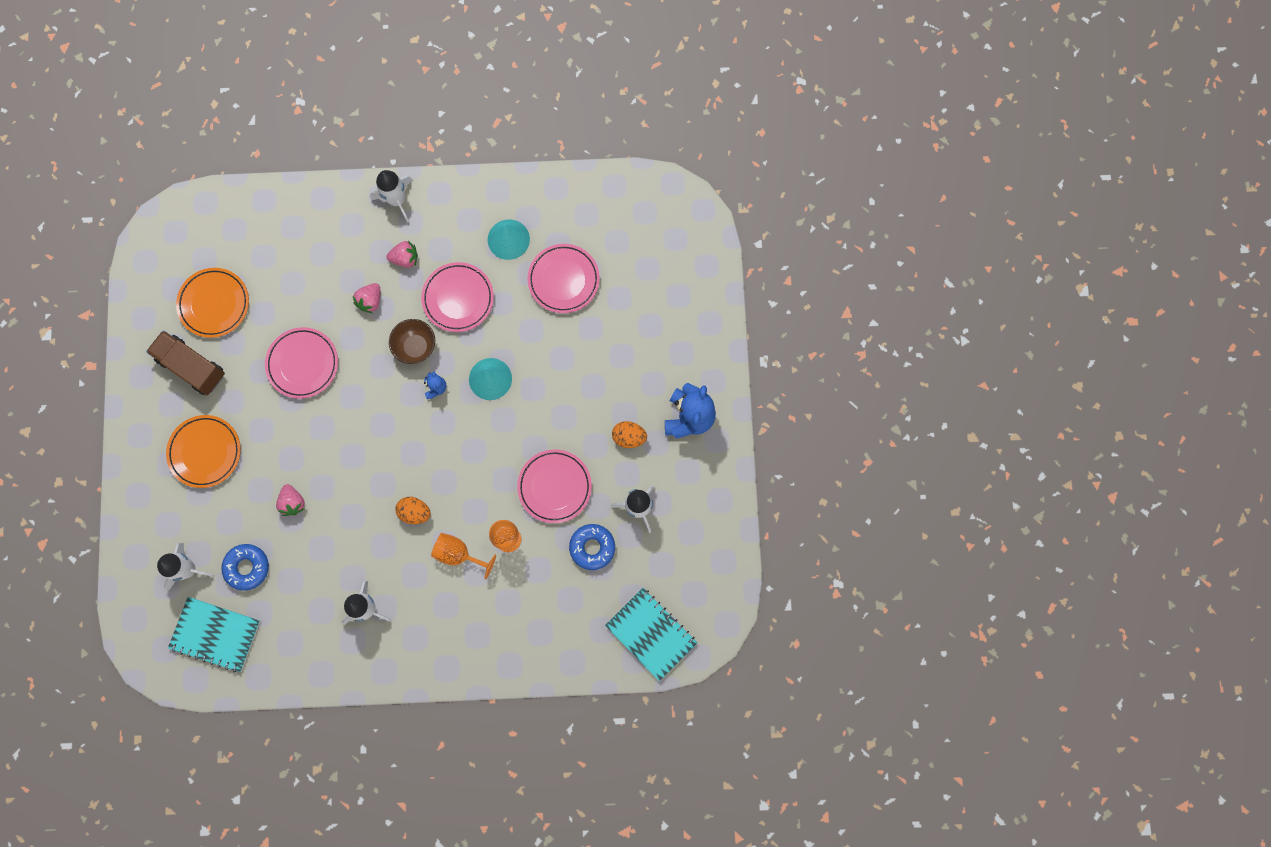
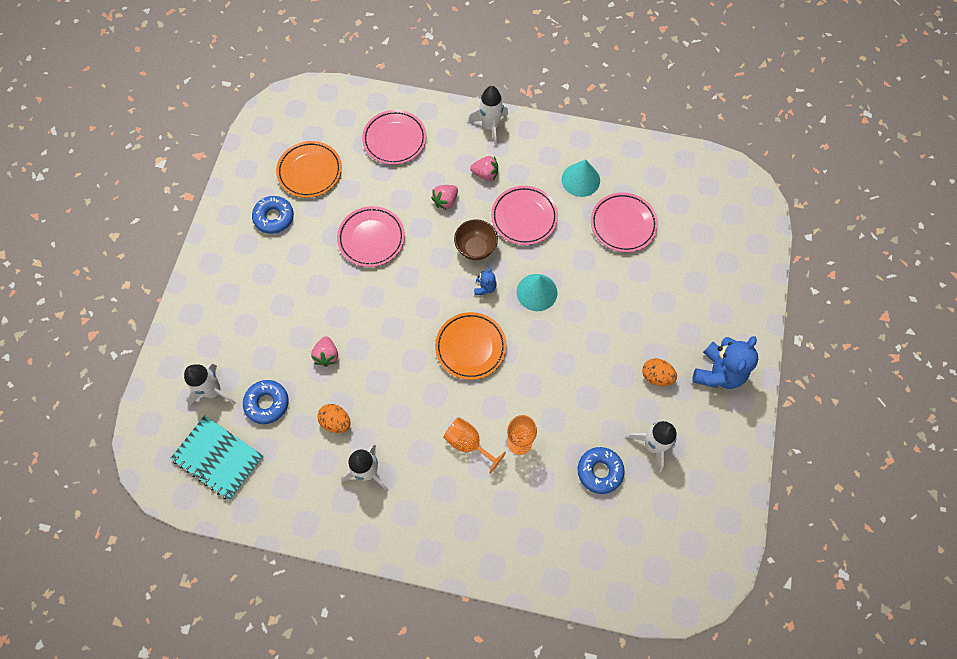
camera: 15 degrees right, 10 degrees down
(192, 367) = (274, 217): brown truck -> blue donut
(205, 452) = (262, 291): orange plate -> orange plate (470, 347)
(415, 512) = (437, 393): orange egg -> orange egg (336, 422)
(554, 487) = (575, 404): pink plate -> pink plate (394, 140)
(651, 634) = (642, 574): turquoise notebook -> none

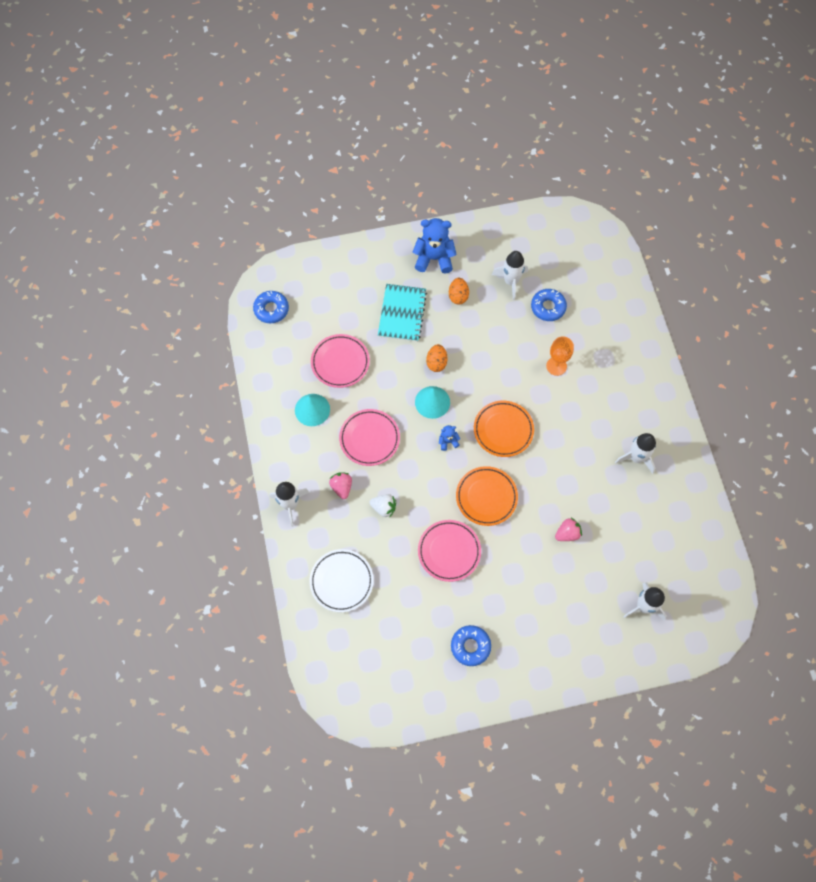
camera: 115 degrees left, 0 degrees up
(218, 458) = (689, 571): turquoise notebook -> turquoise notebook (402, 314)
(267, 403) = (629, 558): blue donut -> blue donut (271, 309)
(310, 172) = (410, 640): orange plate -> orange plate (486, 497)
(336, 422) = (614, 499): orange egg -> orange egg (436, 363)
(394, 140) = (341, 581): pink plate -> white plate
(445, 201) = (384, 508): pink strawberry -> white strawberry
(468, 443) = (577, 399): orange goblet -> none
(476, 249) = (417, 463): brown bowl -> none

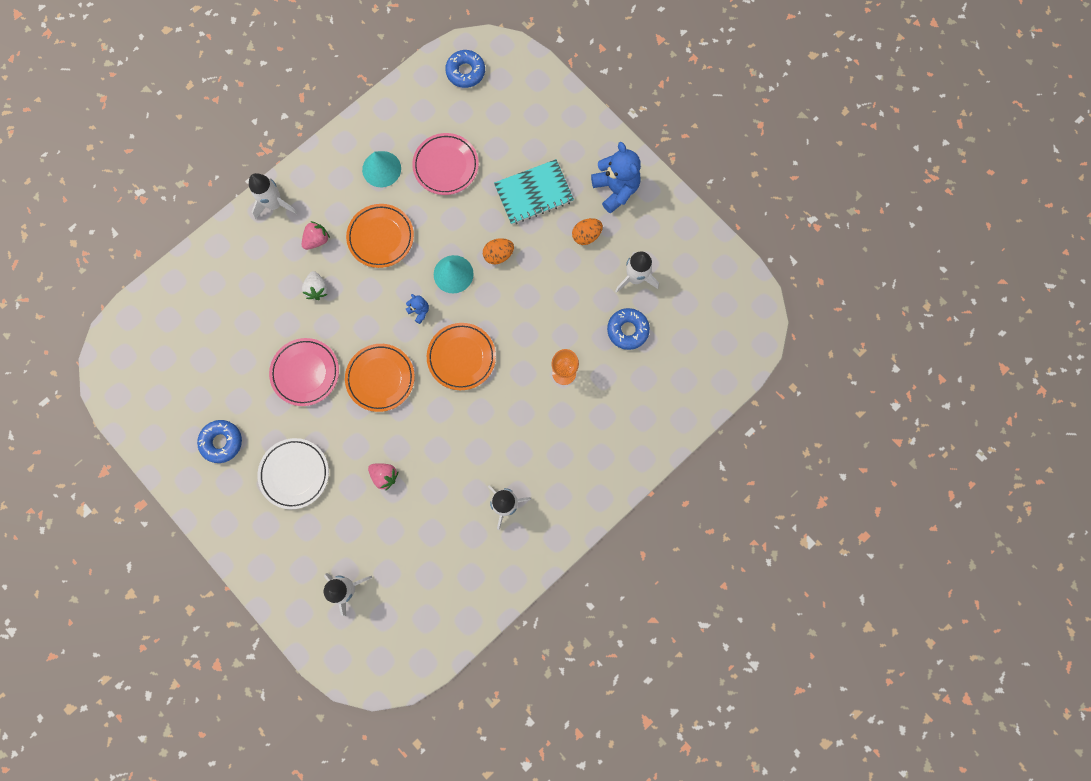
camera: 60 degrees right, 10 degrees up
(341, 581) = (224, 292): white plate -> white plate (295, 474)
(369, 439) = (381, 237): pink plate -> orange plate

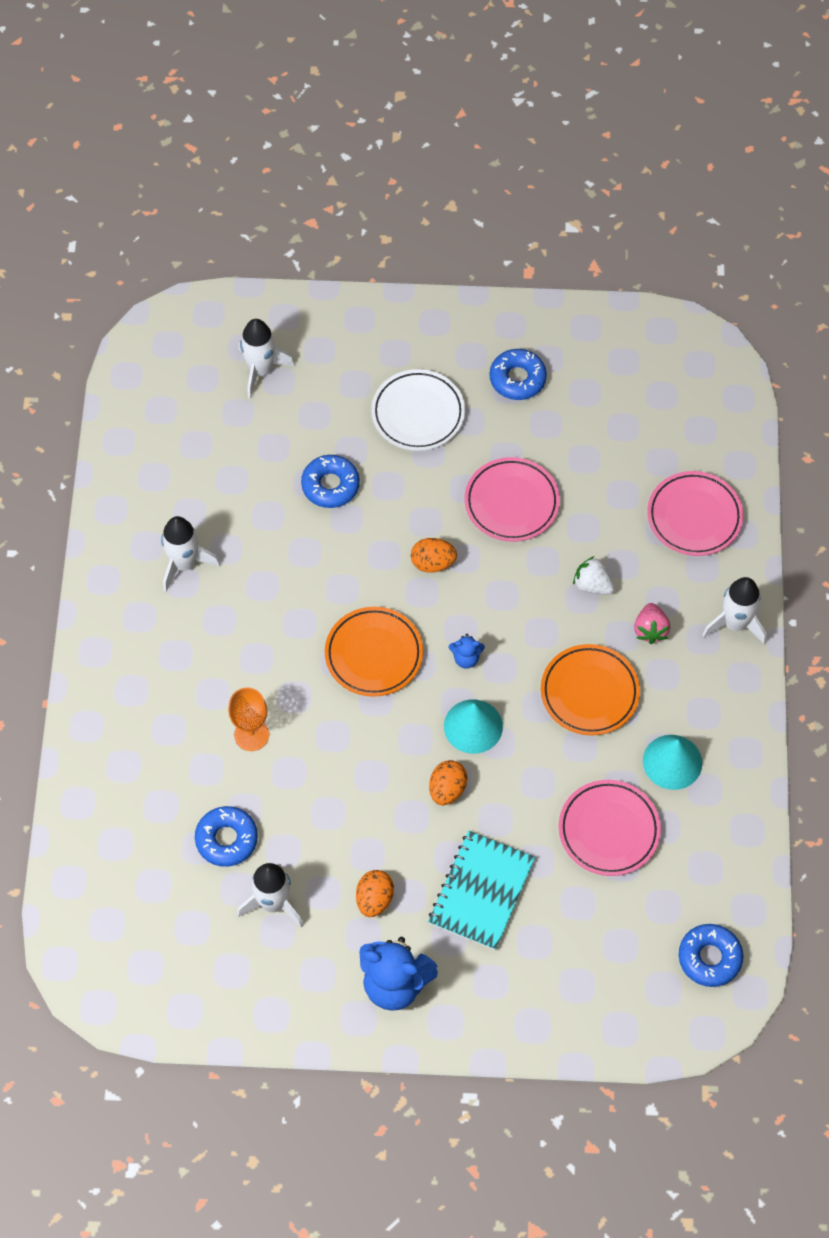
camera: 135 degrees right, 15 degrees down
(228, 276) = (694, 517): none -> pink plate
(380, 378) = (433, 563): orange plate -> orange egg
(384, 476) = (330, 485): pink strawberry -> blue donut

